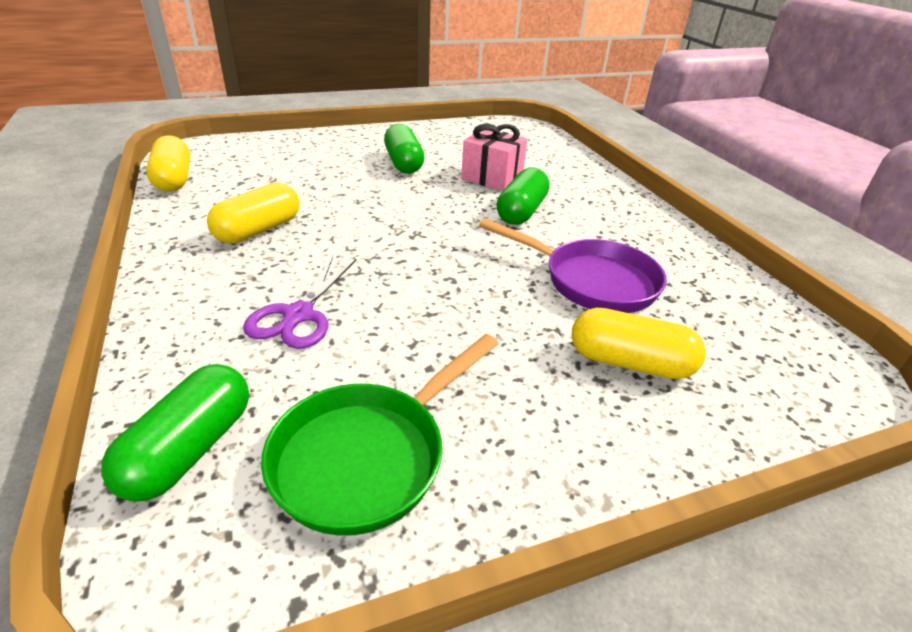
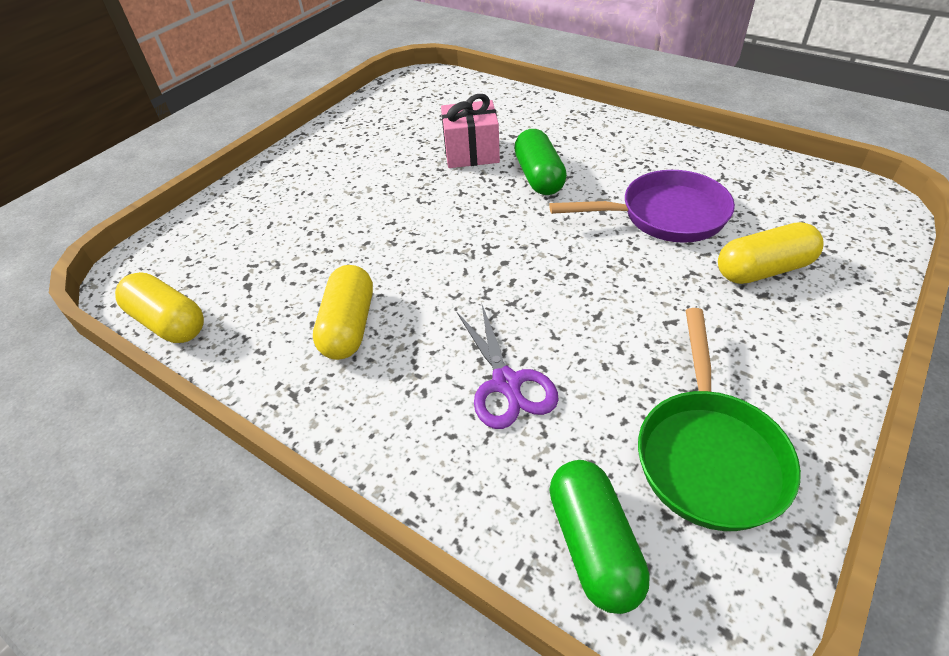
camera: 30 degrees left, 10 degrees up
(403, 163) = (374, 177): green capsule -> none

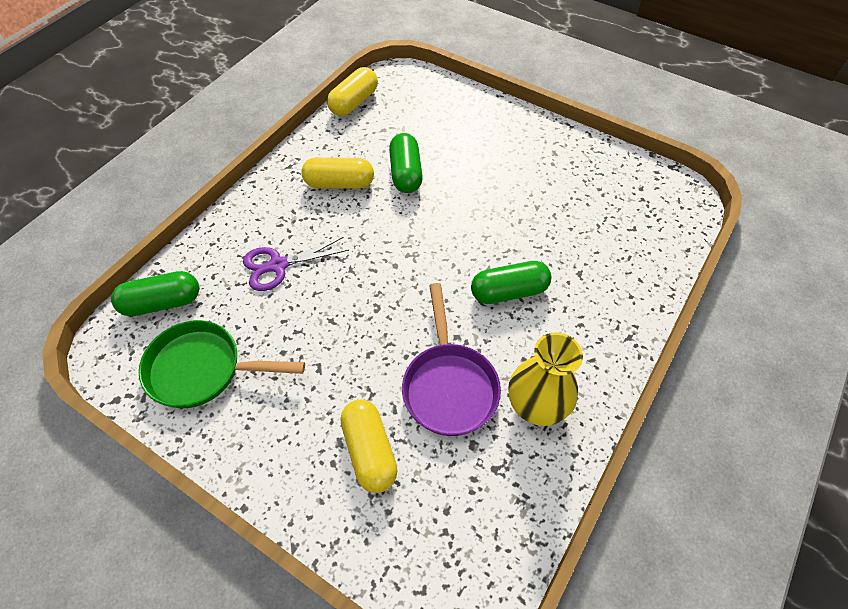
camera: 85 degrees right, 10 degrees up
(344, 258) = (405, 173): none -> green capsule
(471, 153) = (546, 242): pink gift -> none
(670, 163) = (536, 405): none -> yellow vase

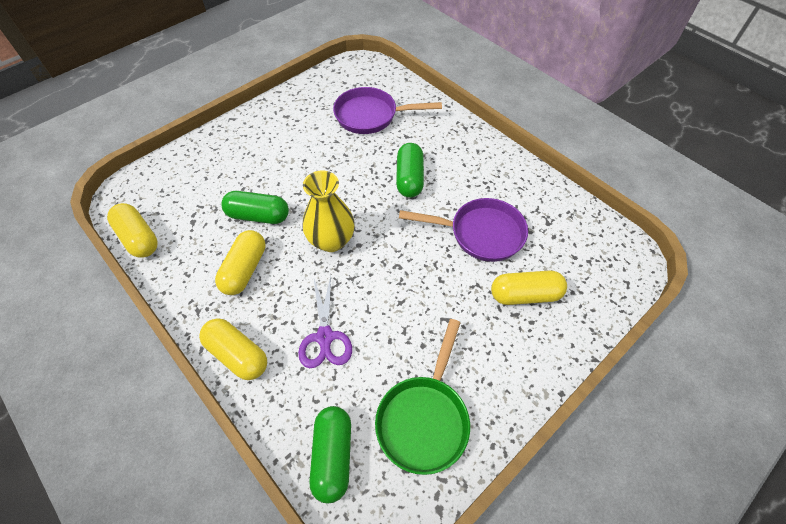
camera: 75 degrees left, 0 degrees up
(250, 207) = (237, 354): none -> yellow capsule
(536, 405) = (505, 188): yellow vase -> yellow vase (331, 240)
(596, 229) = (371, 116): none -> purple pan

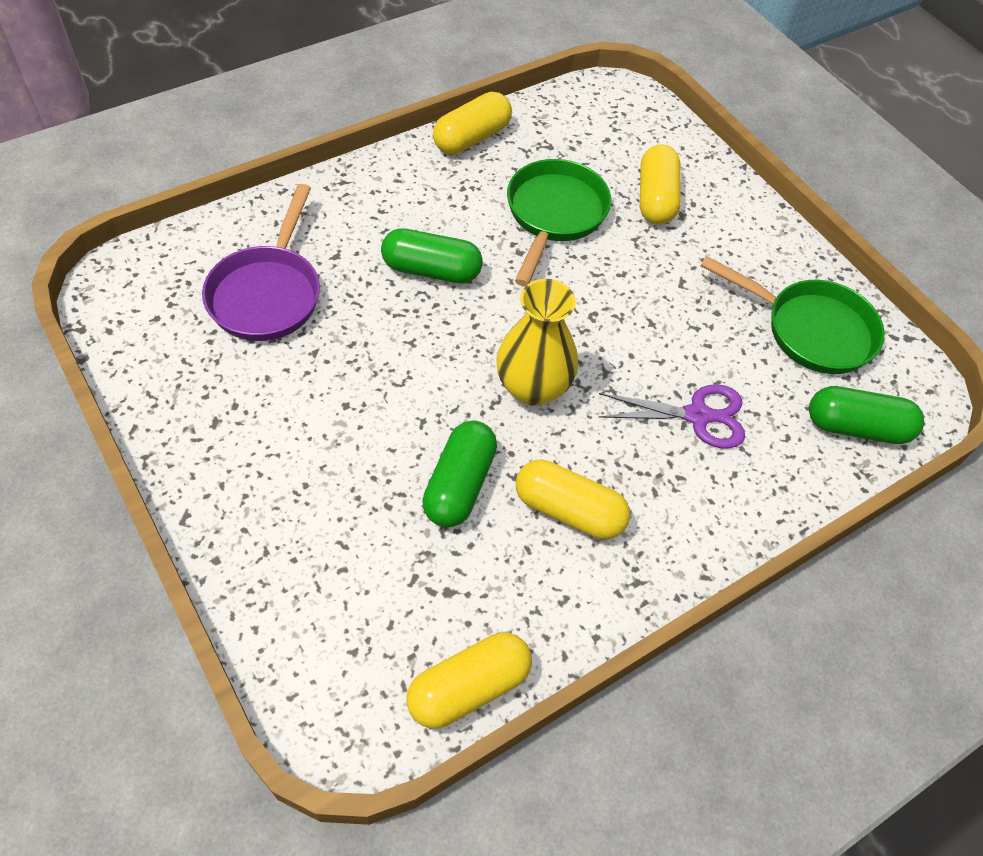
camera: 85 degrees left, 0 degrees up
(237, 354) = (717, 526): yellow capsule -> yellow capsule (472, 138)
(480, 233) = (554, 215): purple pan -> green pan

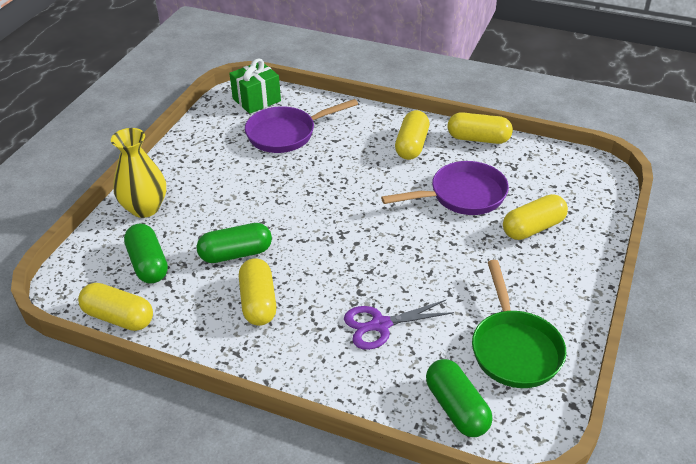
camera: 60 degrees right, 15 degrees down
(153, 278) = (256, 100): none -> green gift
(423, 196) = (412, 145): none -> yellow capsule
(431, 270) = (364, 174): green capsule -> green capsule (148, 264)
(533, 387) = (327, 248): yellow vase -> yellow vase (145, 208)
(554, 215) = (462, 195): green pan -> purple pan
(697, 416) = (380, 325): purple scissors -> purple scissors turned 105 degrees clockwise

